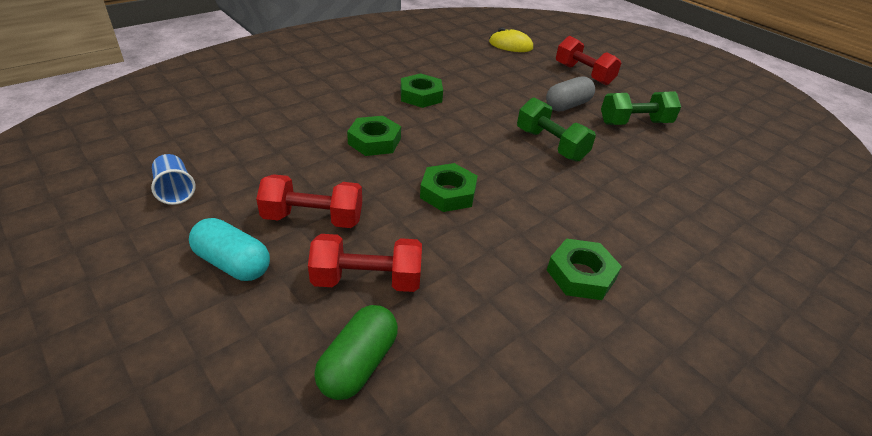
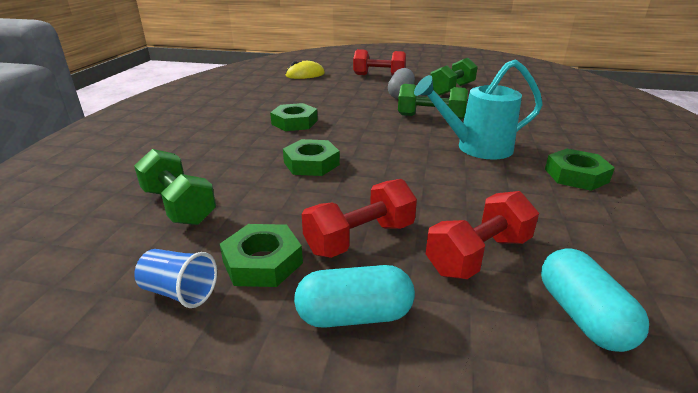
camera: 35 degrees left, 10 degrees down
(247, 131) = (178, 206): none -> green dumbbell
(358, 364) = (582, 316): green capsule -> turquoise capsule
(448, 193) = (423, 171): green nut -> green nut (262, 262)
(535, 197) = (477, 148): none -> turquoise watering can

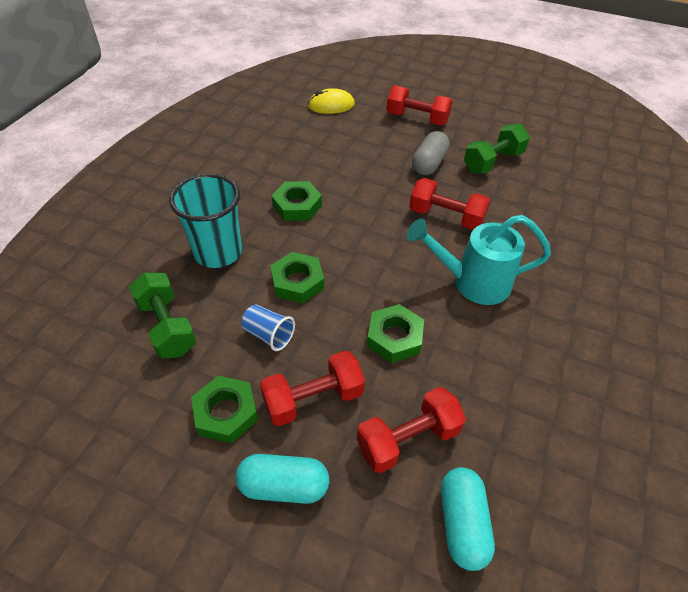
camera: 10 degrees right, 20 degrees up
(180, 292) = (158, 434): blue cup -> blue cup (269, 335)
(225, 154) = (218, 252): none -> turquoise cup
(430, 117) = (446, 217): green dumbbell -> red dumbbell
(576, 175) = (555, 345): green nut -> green nut (394, 337)

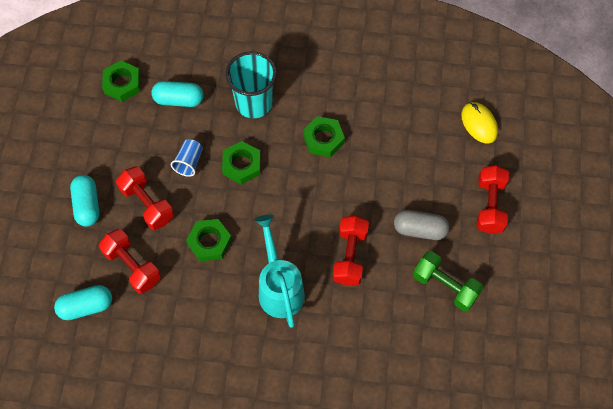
camera: 75 degrees right, 15 degrees up
(167, 326) = (179, 100): green dumbbell -> turquoise capsule
(226, 412) = (125, 158): green nut -> green nut (122, 84)

